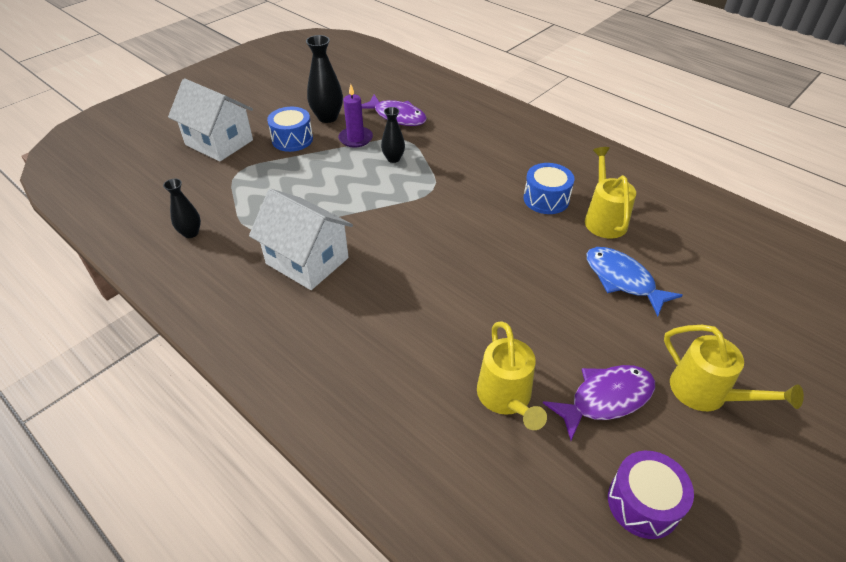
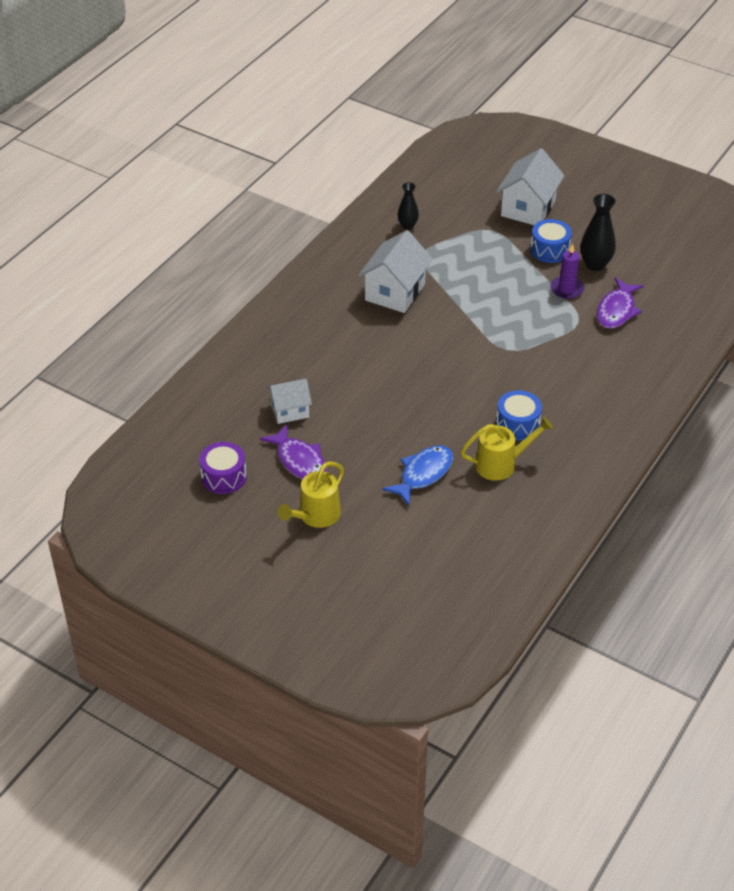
camera: 80 degrees right, 0 degrees up
(393, 158) = (544, 318): black vase -> none
(506, 398) = (290, 410): yellow watering can -> white house

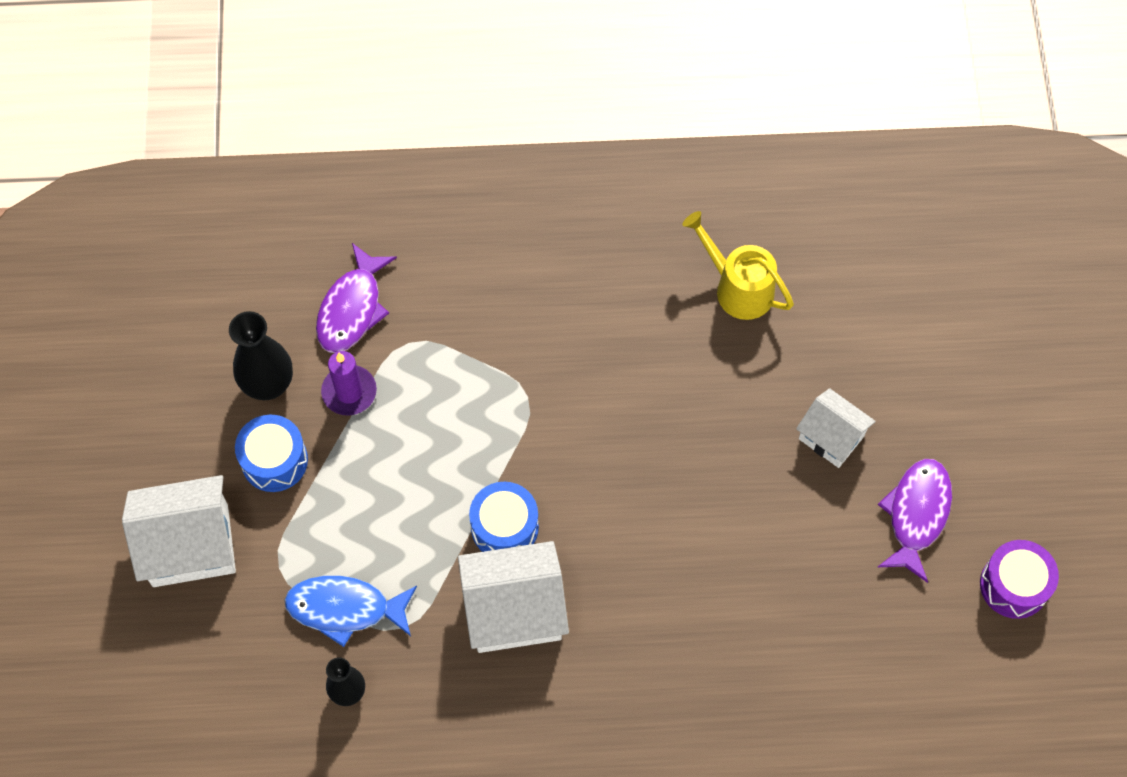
camera: 125 degrees left, 20 degrees up
(290, 410) = (844, 588): white house -> white house (831, 437)
(315, 516) = (983, 436): yellow watering can -> none
(423, 474) = (822, 361): blue fish -> blue fish (345, 609)
(517, 424) = (657, 307): blue drum -> blue drum (504, 527)
(617, 310) = (352, 308): purple fish -> purple fish turned 120 degrees clockwise

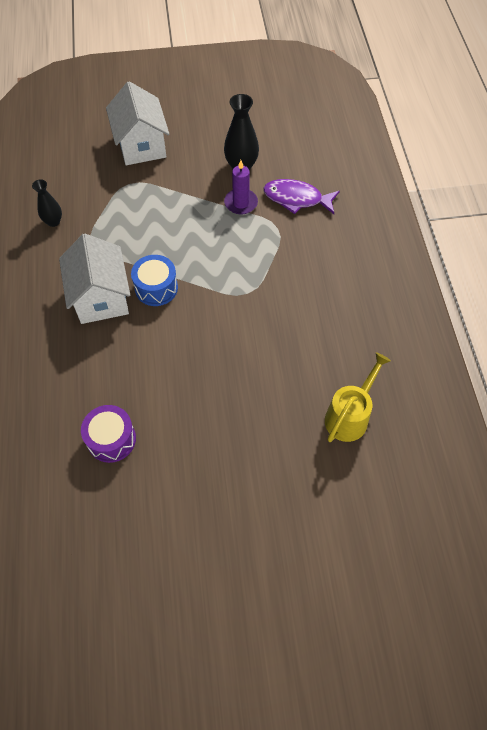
camera: 85 degrees right, 5 degrees down
(274, 460) = (194, 174): blue drum -> none
(345, 609) = (103, 215): blue fish -> none
(831, 437) = (235, 487): white house -> none
(916, 514) = (175, 553): purple fish -> none
(1014, 585) = (116, 635): purple drum -> purple drum (111, 439)

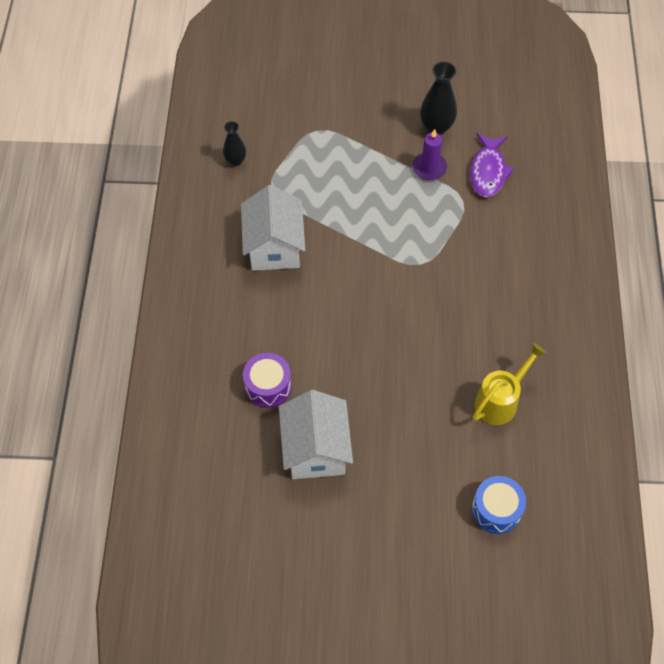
camera: 10 degrees right, 0 degrees up
(141, 145) = (335, 89): white house -> white house (316, 449)
(156, 288) = (330, 245): blue drum -> blue drum (496, 509)
(296, 199) = (488, 171): purple fish -> purple fish turned 105 degrees counterclockwise

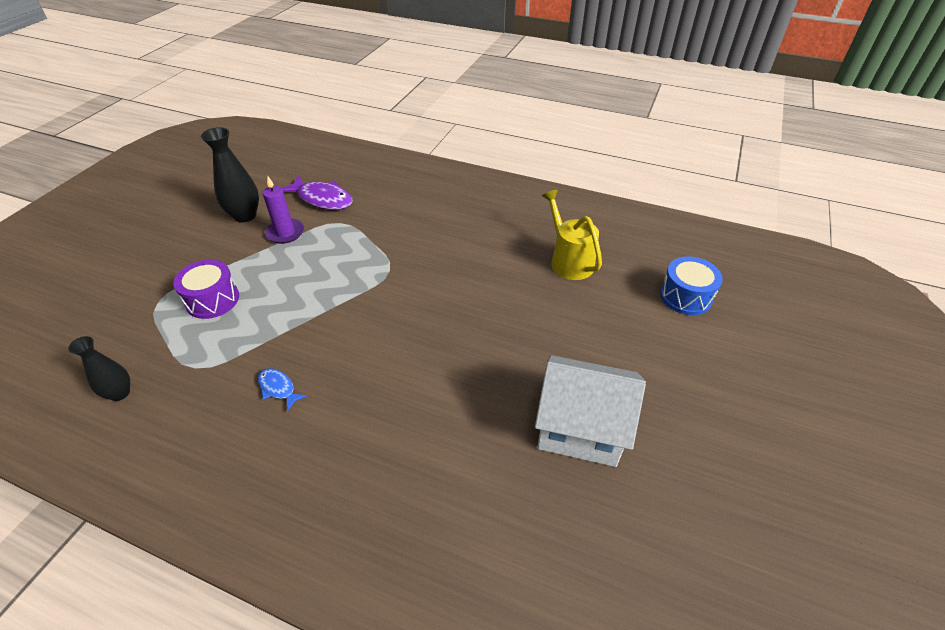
camera: 70 degrees left, 15 degrees down
(268, 386) = (473, 455): purple drum -> purple drum (212, 300)
(274, 247) = (278, 388): white house -> blue fish

